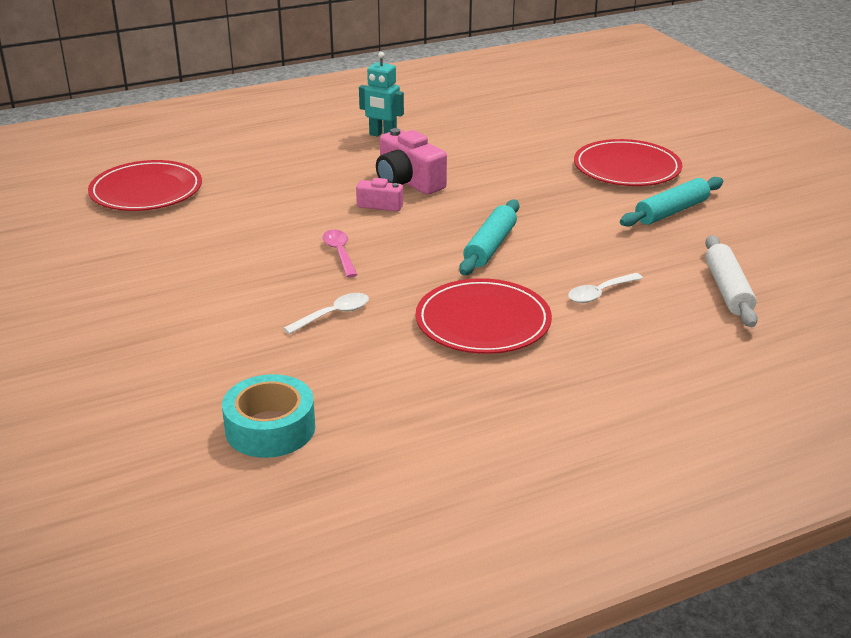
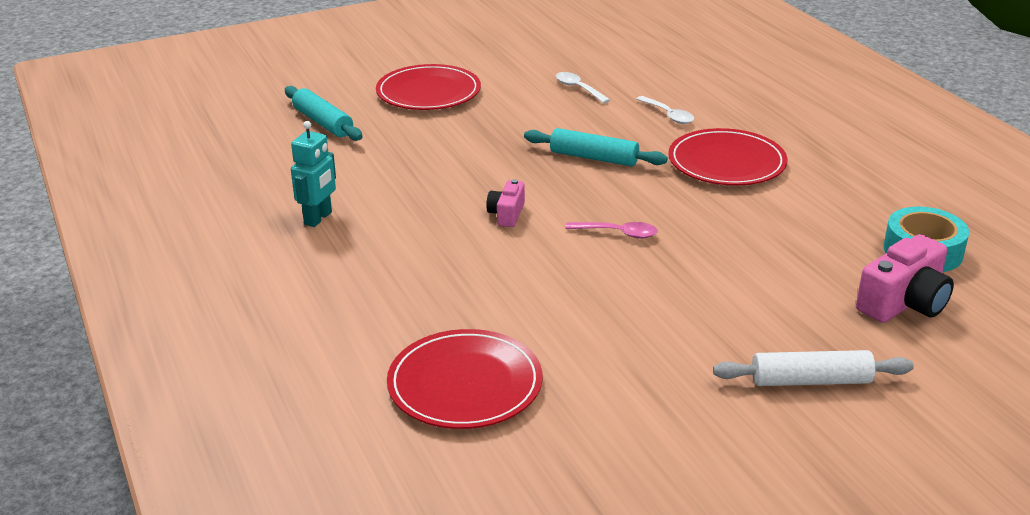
camera: 90 degrees left, 0 degrees up
(333, 315) = (737, 231): white spoon -> white spoon (578, 88)
(340, 253) = (618, 233): pink spoon -> pink spoon turned 150 degrees counterclockwise
(408, 182) = (450, 200): pink camera -> pink camera (904, 303)
(671, 211) = (520, 80): turquoise rolling pin -> turquoise rolling pin (323, 122)
(728, 290) = (651, 70): white rolling pin -> white rolling pin (810, 381)

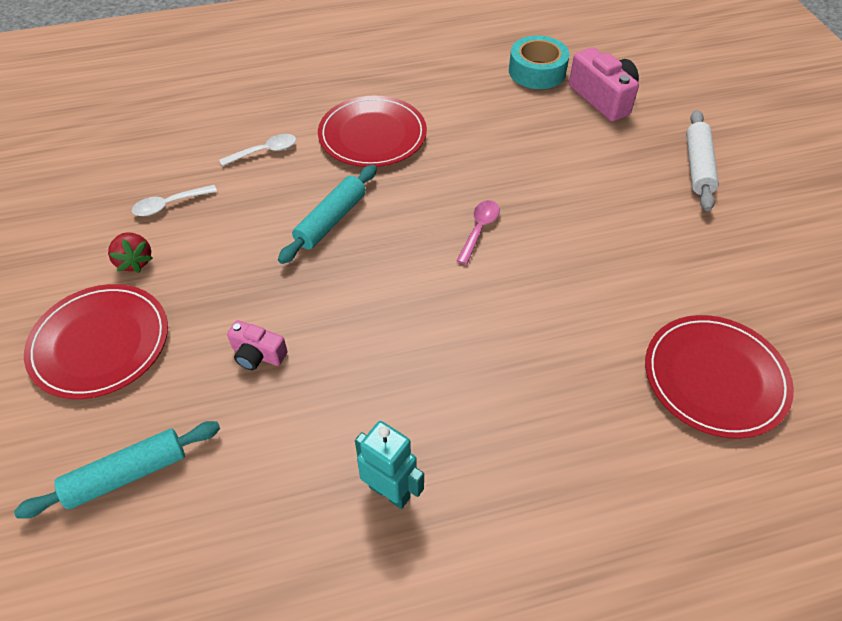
camera: 80 degrees left, 20 degrees up
(507, 214) = (425, 306): pink camera -> pink camera (257, 354)
(510, 88) = (134, 261): none -> red strawberry

